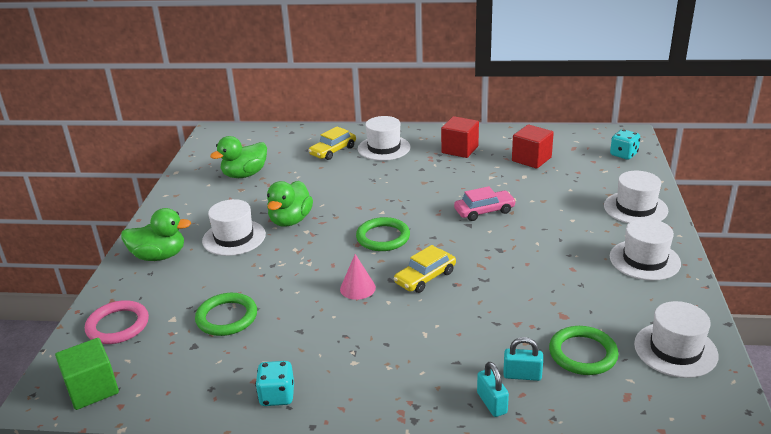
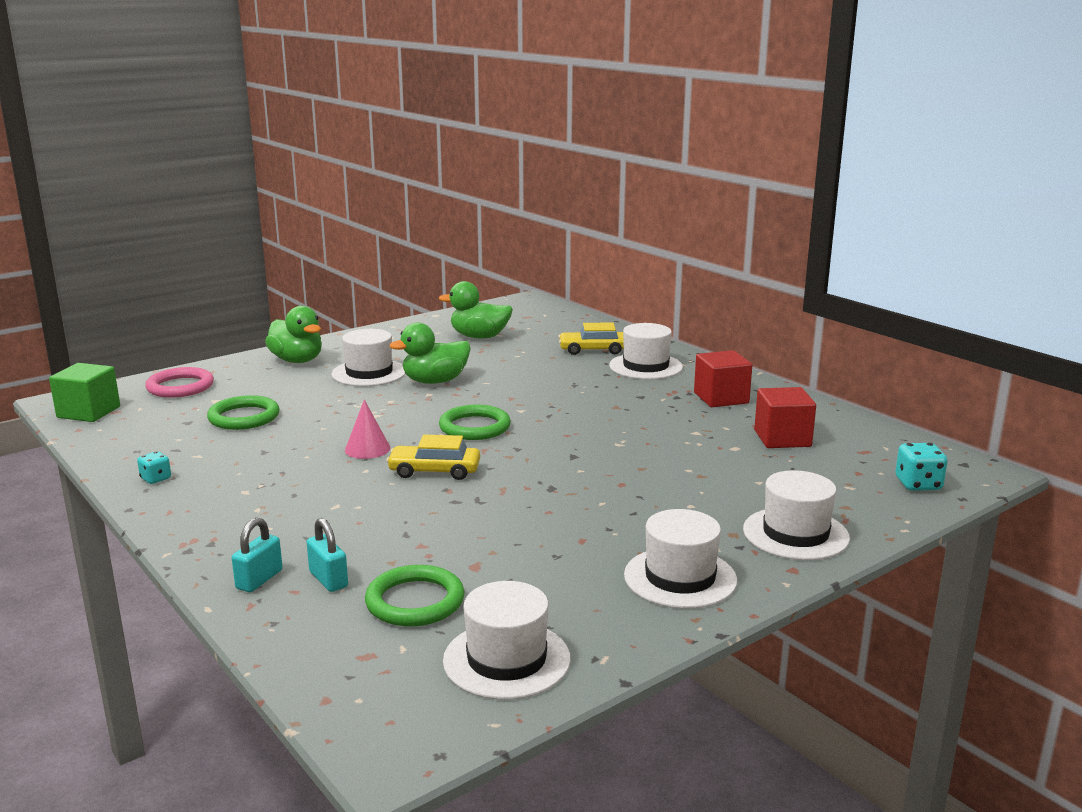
camera: 45 degrees right, 10 degrees down
(277, 396) = (156, 479): turquoise dice -> turquoise dice, size x0.64
(484, 211) = (615, 454): pink car -> none

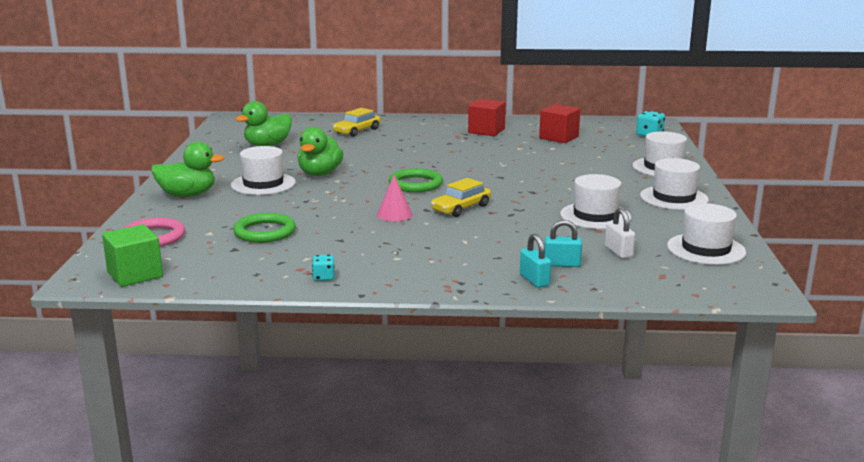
camera: 50 degrees left, 0 degrees up
(415, 601) = (618, 252): green ring -> white padlock
(646, 366) = (409, 129): white hat -> white hat (595, 216)

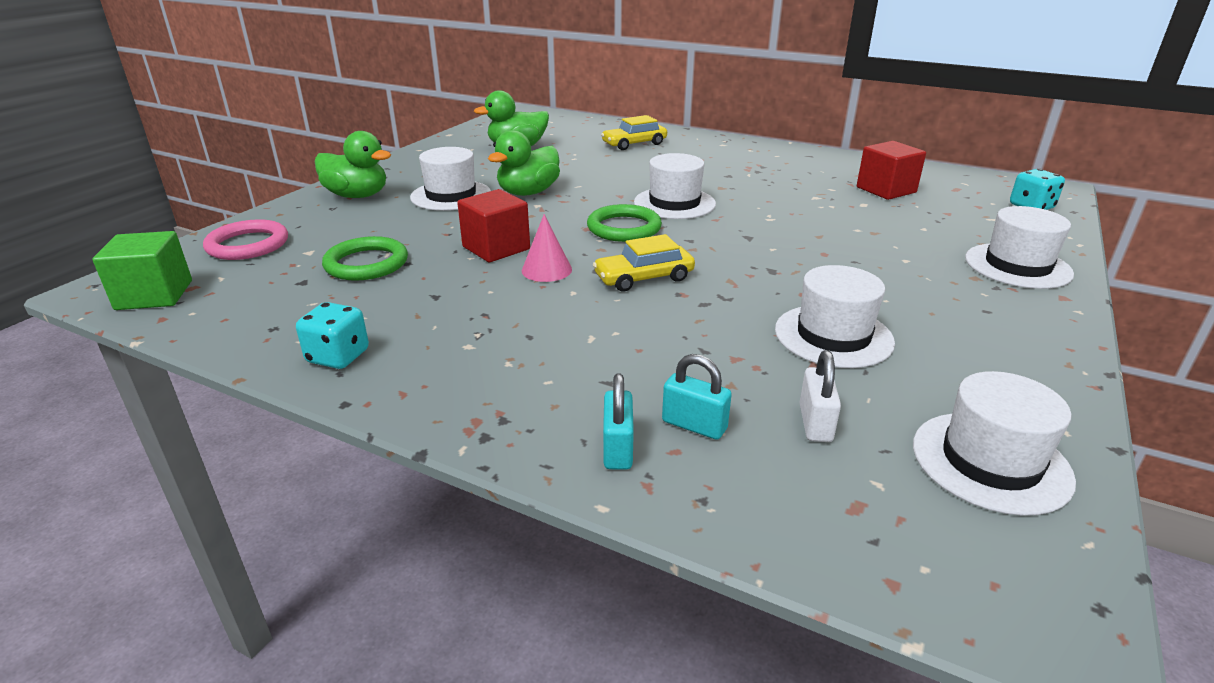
camera: 25 degrees right, 10 degrees up
(324, 277) = (338, 357): turquoise dice -> turquoise dice, size x1.56
(486, 131) = (793, 166): red cube -> red cube (496, 248)
(674, 198) = (999, 328): white hat -> white hat (674, 203)

